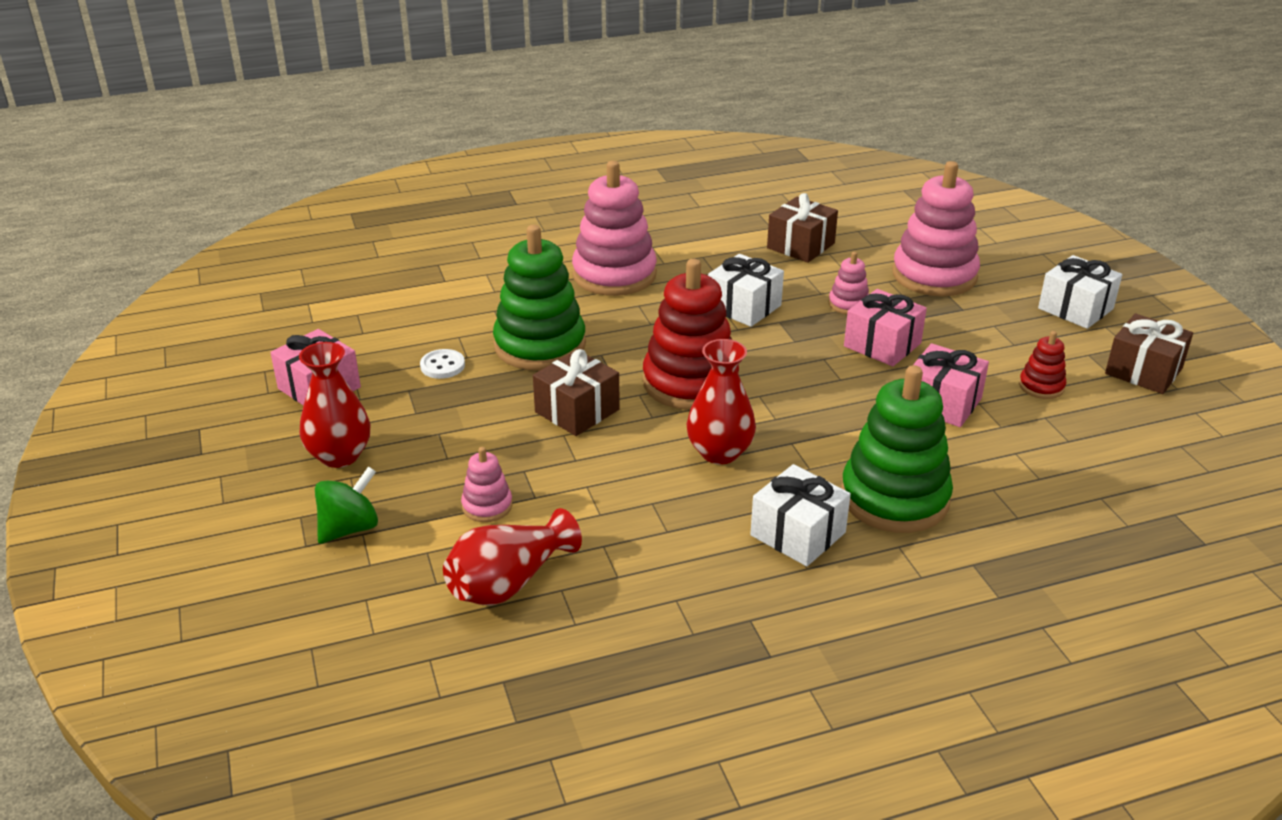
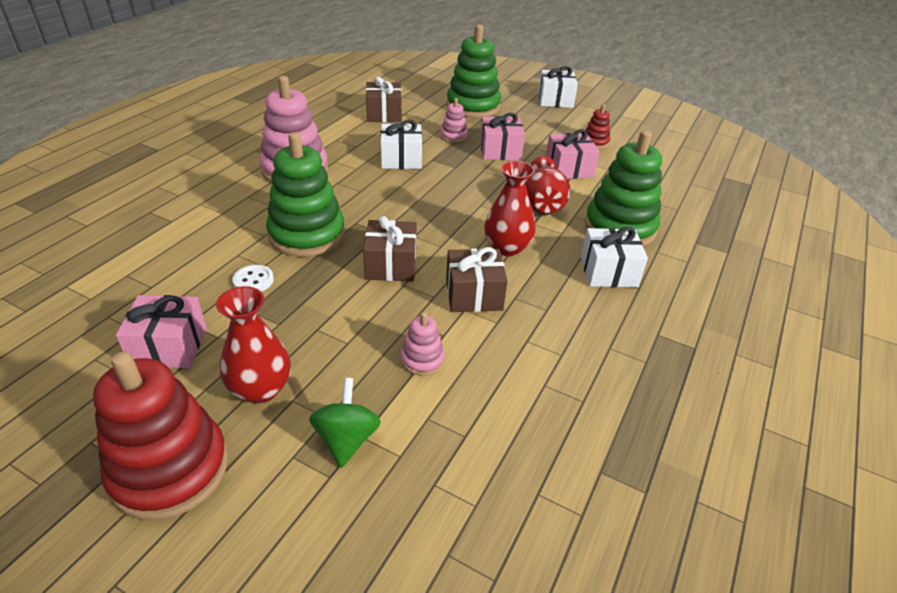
camera: 45 degrees left, 5 degrees up
(509, 582) = (509, 402): red vase -> red vase (542, 203)
(690, 382) = (433, 215): red stacking toy -> red stacking toy (170, 469)
(934, 275) = (473, 106): pink stacking toy -> green stacking toy
(1143, 371) = (621, 118): brown gift -> brown gift (474, 295)

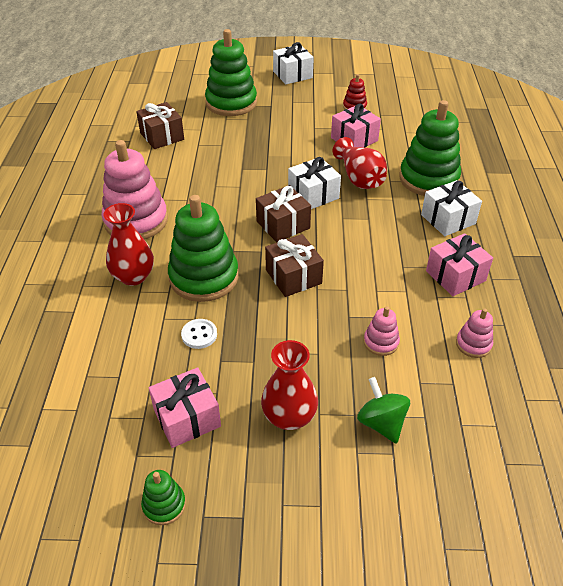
camera: 25 degrees left, 5 degrees up
(70, 414) = (164, 505): none -> green stacking toy
(170, 469) = (282, 504): red stacking toy -> none
(401, 159) = (217, 177): white gift -> white gift (313, 195)
(453, 136) = (240, 139): pink stacking toy -> pink stacking toy (473, 344)
(474, 295) = (373, 276): brown gift -> brown gift (283, 225)
(500, 151) = (289, 141): pink gift -> pink gift (455, 276)
(507, 248) = (365, 227): red vase -> red vase (133, 276)

